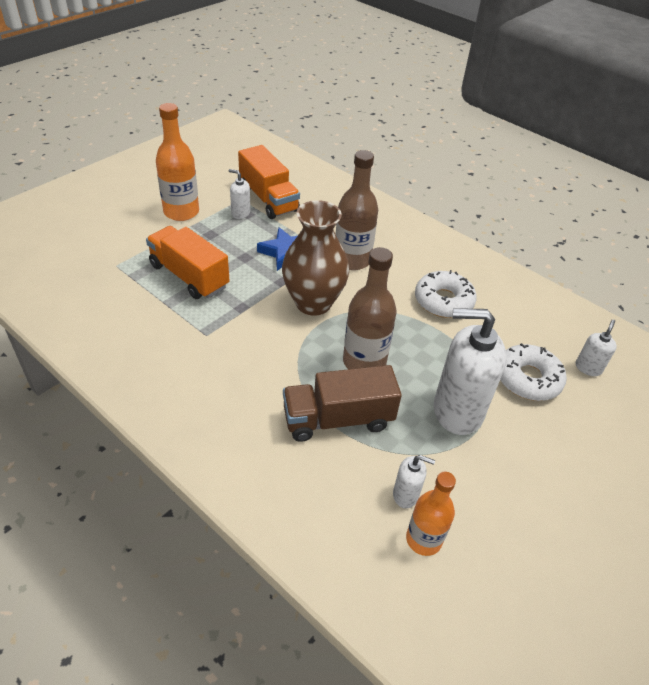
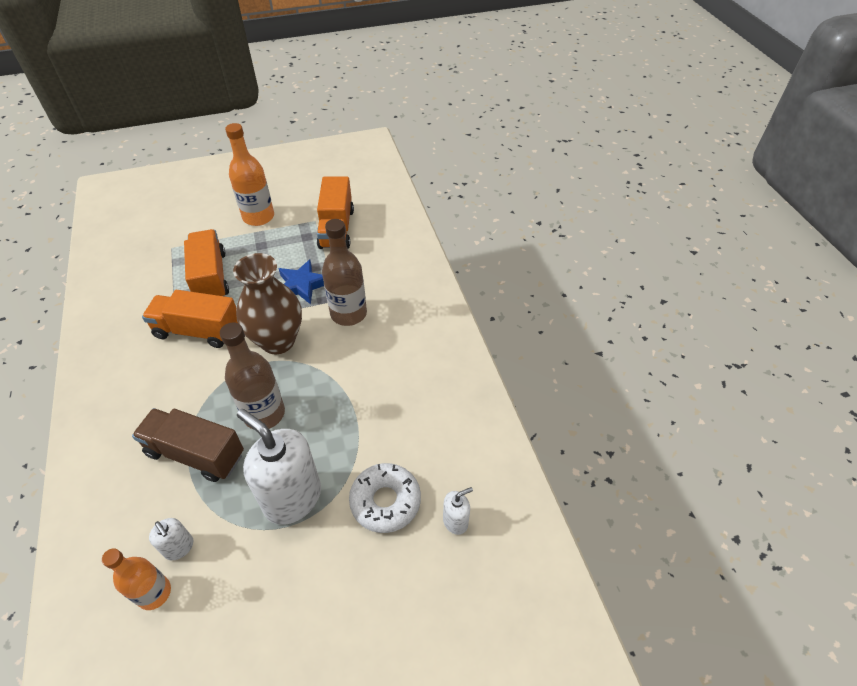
camera: 35 degrees right, 5 degrees up
(227, 324) = (198, 331): none -> orange truck
(240, 213) = (302, 234): white soap dispenser -> none
(443, 301) = (388, 388): white donut -> none

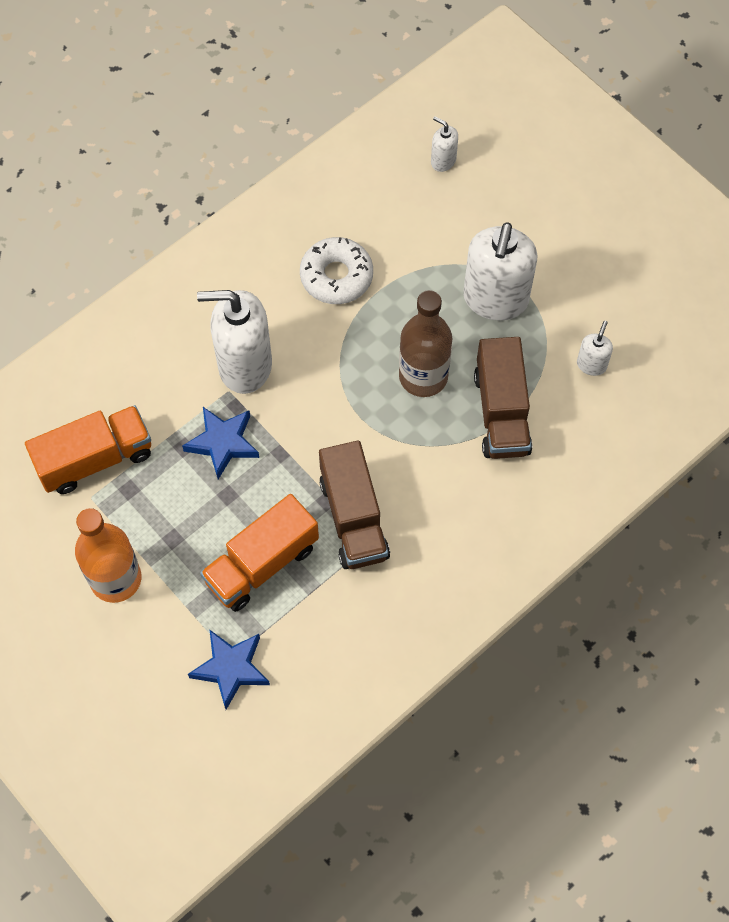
camera: 115 degrees left, 15 degrees up
(154, 593) = (636, 358): orange bottle -> none
(165, 245) = (231, 669): none -> blue star
(198, 331) = (353, 518): orange truck -> brown truck
(278, 341) = (323, 419): brown vase -> none
(348, 313) = (244, 366): brown bottle -> white soap dispenser
(385, 501) = (455, 222): white donut -> white donut (336, 276)

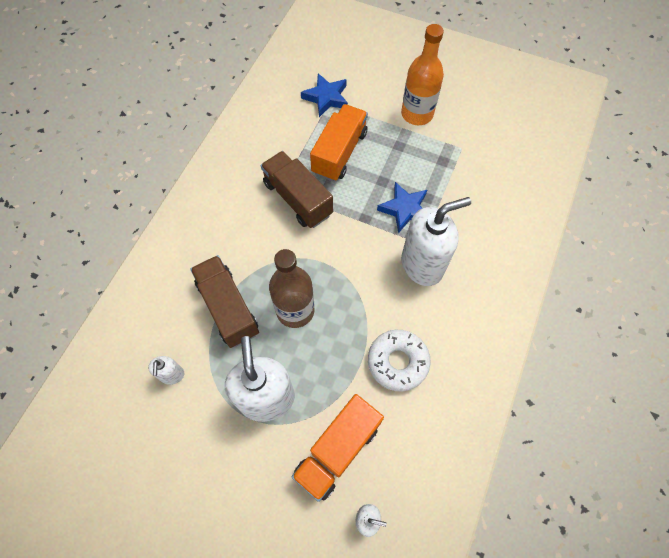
camera: 155 degrees right, 0 degrees up
(95, 459) = (475, 169): orange truck -> orange truck (337, 450)

